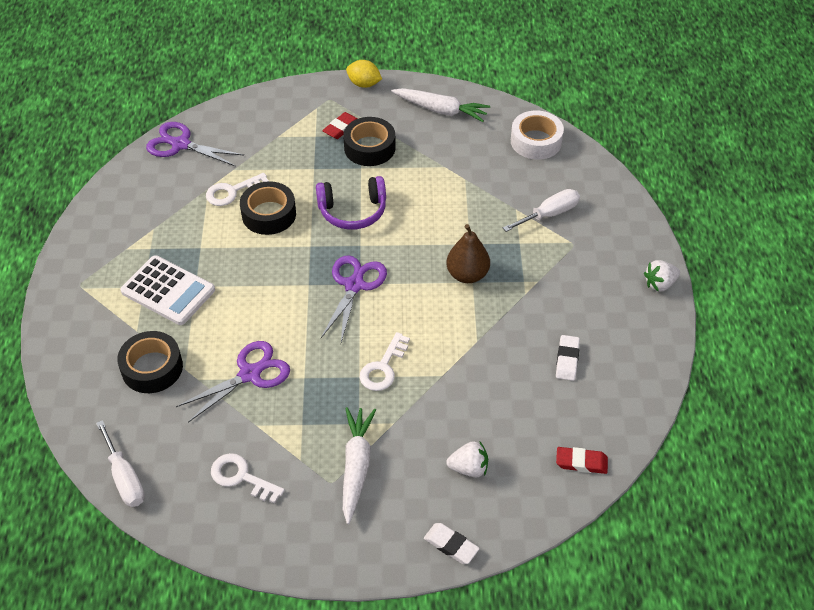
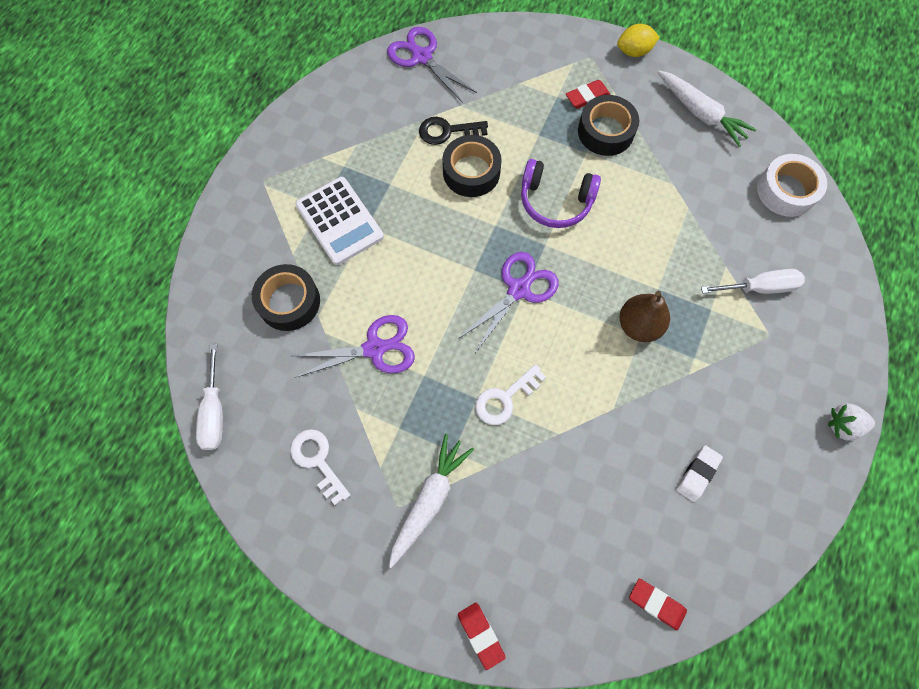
camera: 25 degrees right, 20 degrees up
(232, 192) = (447, 131): white key -> black key
(364, 84) = (634, 51): yellow lemon -> yellow lemon turned 60 degrees counterclockwise
(451, 545) = (481, 634): white eraser -> red eraser
(469, 468) = (538, 554): white strawberry -> none

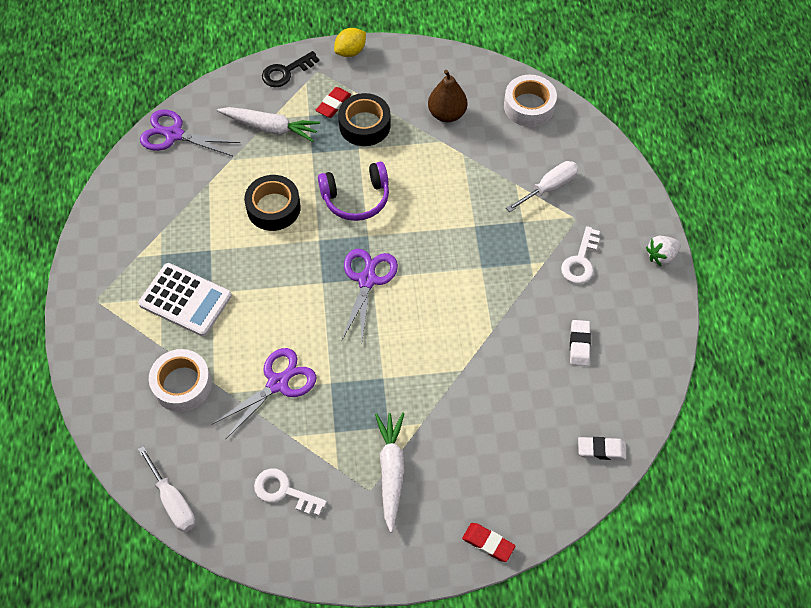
camera: 30 degrees left, 10 degrees down
(289, 301) = (182, 384): black tape -> white tape
(447, 131) = (234, 185): black key -> black key (286, 72)
(505, 398) = (405, 366): white key -> white key (580, 261)
(638, 325) = (475, 260): brown pear -> brown pear (447, 114)
(656, 603) = (601, 450): red eraser -> white eraser
(700, 113) = (431, 77): white carrot -> white carrot (270, 128)

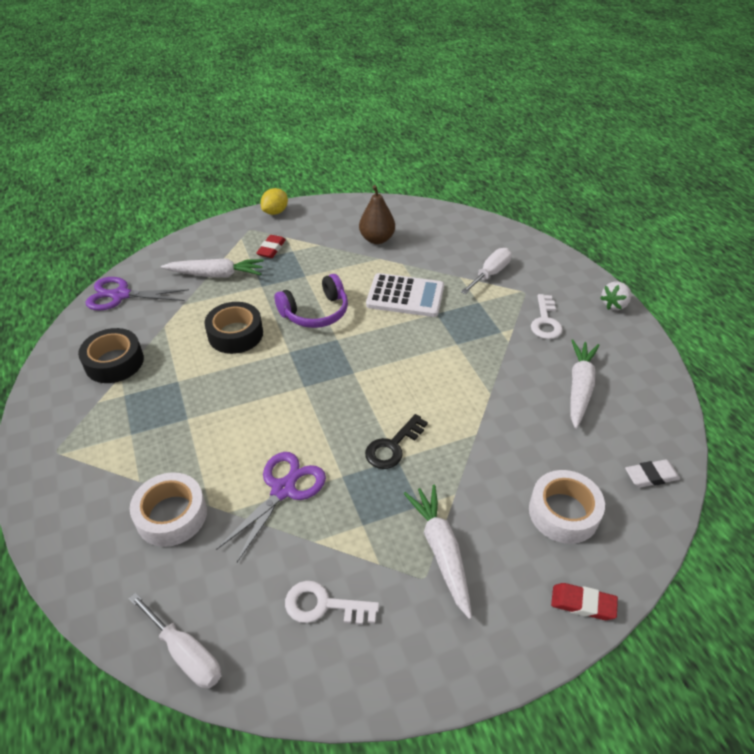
camera: 15 degrees left, 15 degrees down
(185, 300) = (159, 431): white calculator -> white calculator (405, 296)
(286, 72) = (220, 234): black key -> black key (393, 446)
(364, 125) = (305, 258): black tape -> black tape (114, 362)
(367, 280) = (349, 375): purple scissors -> none
(529, 106) = (446, 223): white tape -> white tape (563, 512)
(579, 344) = (579, 387): white eraser -> white carrot

